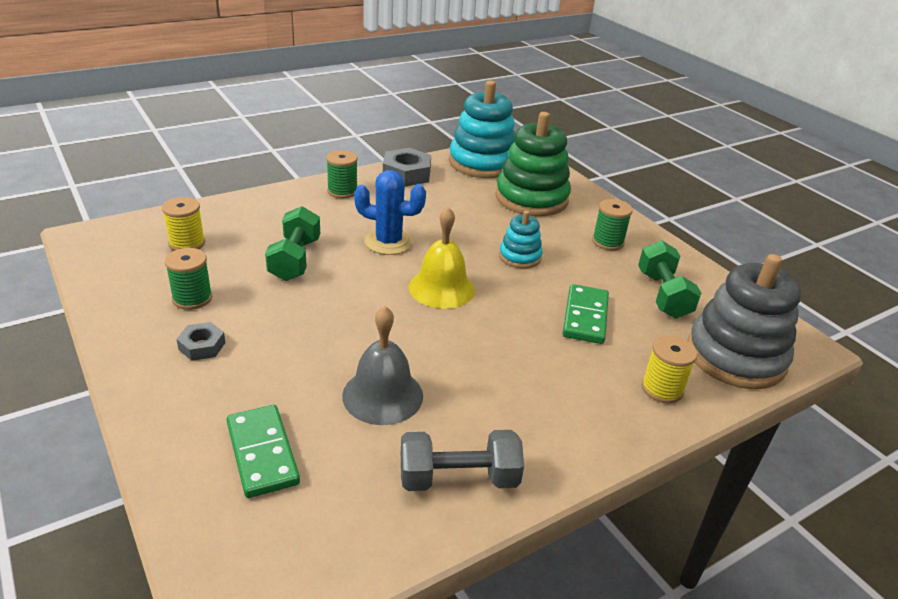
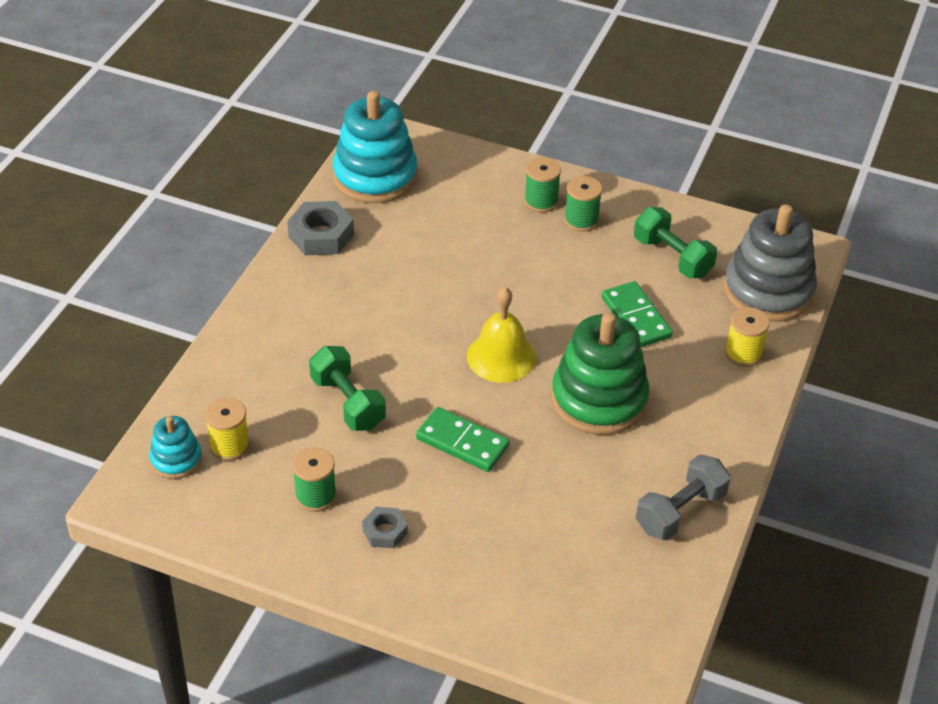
camera: 35 degrees left, 10 degrees up
(262, 453) = (538, 580): green domino -> green domino (462, 442)
(342, 191) = (288, 295): green spool -> green spool (541, 201)
(382, 395) = (566, 483): grey bell -> none
(388, 242) = (403, 333): blue cactus -> none
(520, 257) = (528, 282): turquoise stacking toy -> turquoise stacking toy (176, 459)
(531, 198) = (468, 201): green stacking toy -> green stacking toy (599, 399)

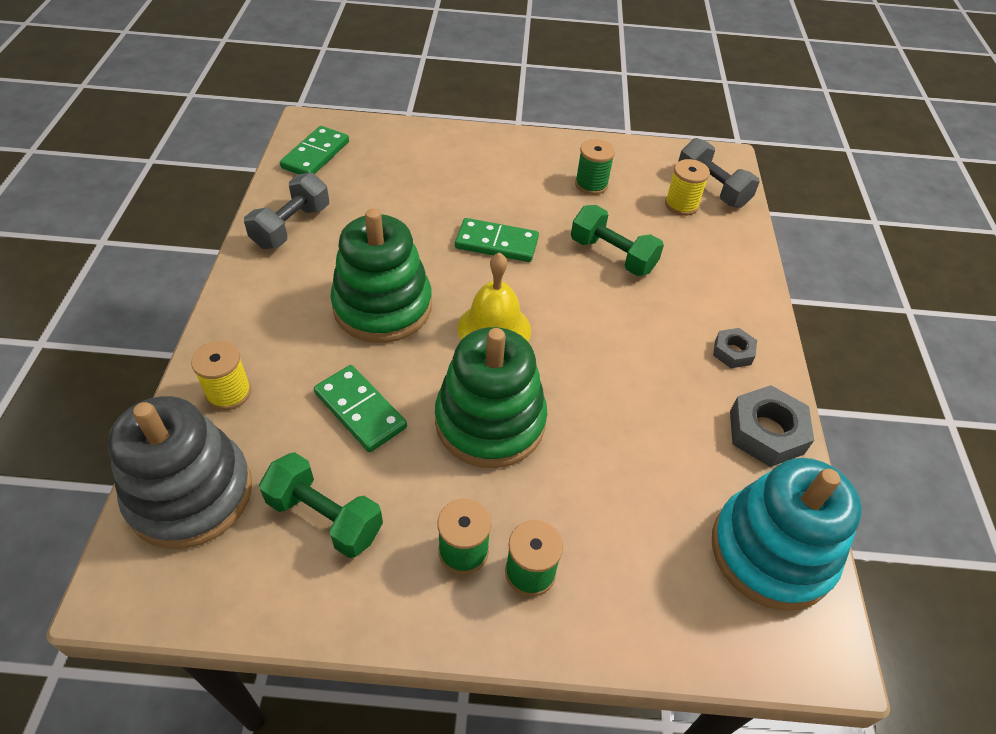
camera: 160 degrees right, 5 degrees up
(176, 459) = (712, 188): turquoise stacking toy -> grey dumbbell
(385, 531) = (526, 172): grey nut -> grey nut (733, 352)
(534, 288) = (490, 421): none -> green stacking toy
(642, 618) = (315, 155): none -> green domino

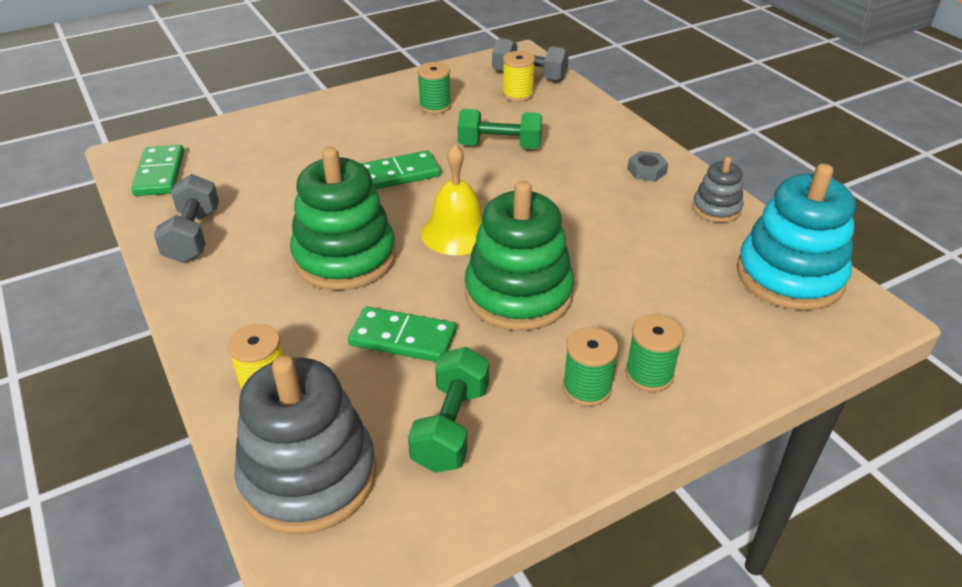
camera: 30 degrees left, 10 degrees down
(324, 517) = (451, 427): green dumbbell -> green dumbbell turned 75 degrees counterclockwise
(766, 432) = (716, 208): grey nut -> grey stacking toy

